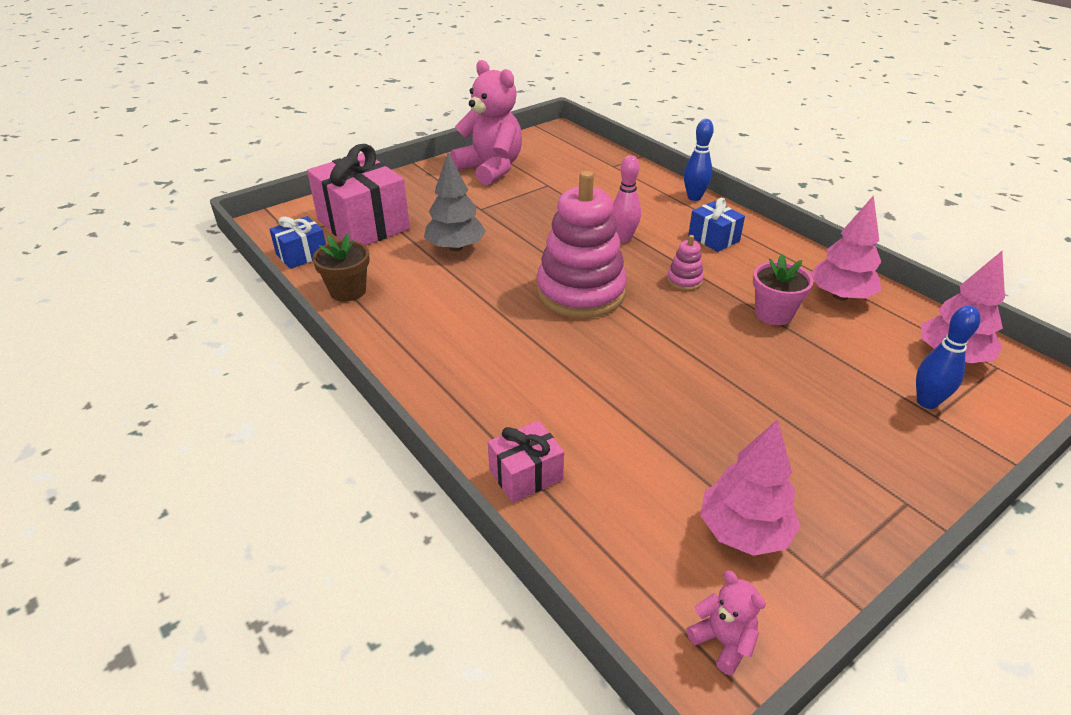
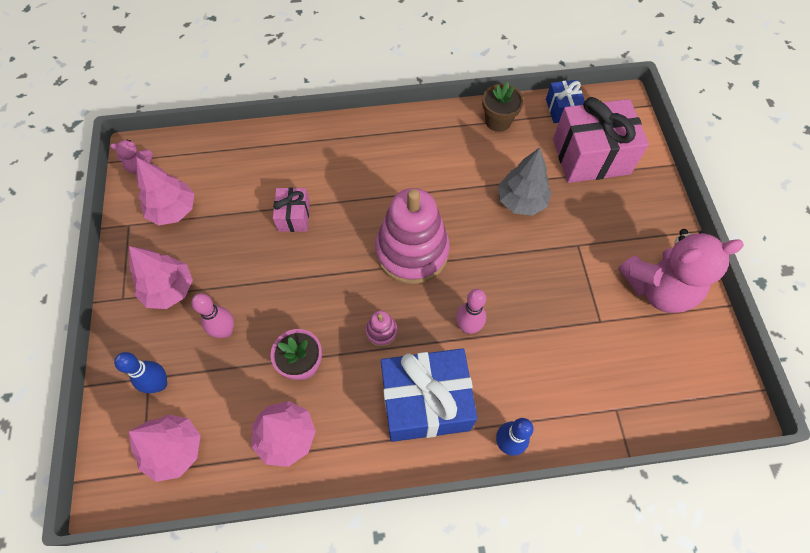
camera: 120 degrees right, 25 degrees up
(526, 475) = (277, 142): pink gift -> pink gift (294, 216)
(713, 238) = (425, 402): blue gift -> blue gift, size x1.97
(815, 382) = (225, 331): none -> pink bowling pin
(839, 460) = (169, 290): none -> pink tree

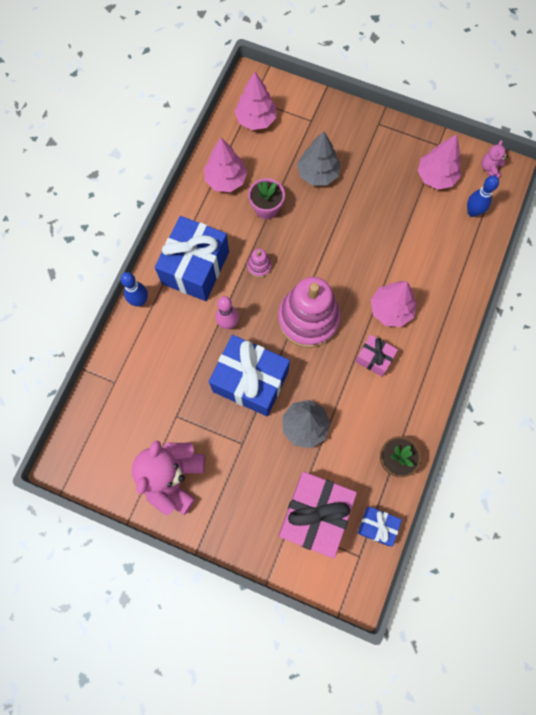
camera: 120 degrees right, 10 degrees up
(159, 384) = (303, 125): blue bowling pin -> blue bowling pin (472, 212)
(169, 290) = (369, 152): pink tree -> pink tree (391, 310)
(225, 331) = (317, 174): pink bowling pin -> grey tree
(294, 216) = (385, 253): pink gift -> pink gift (374, 358)
(514, 270) = (250, 381): none -> blue gift

